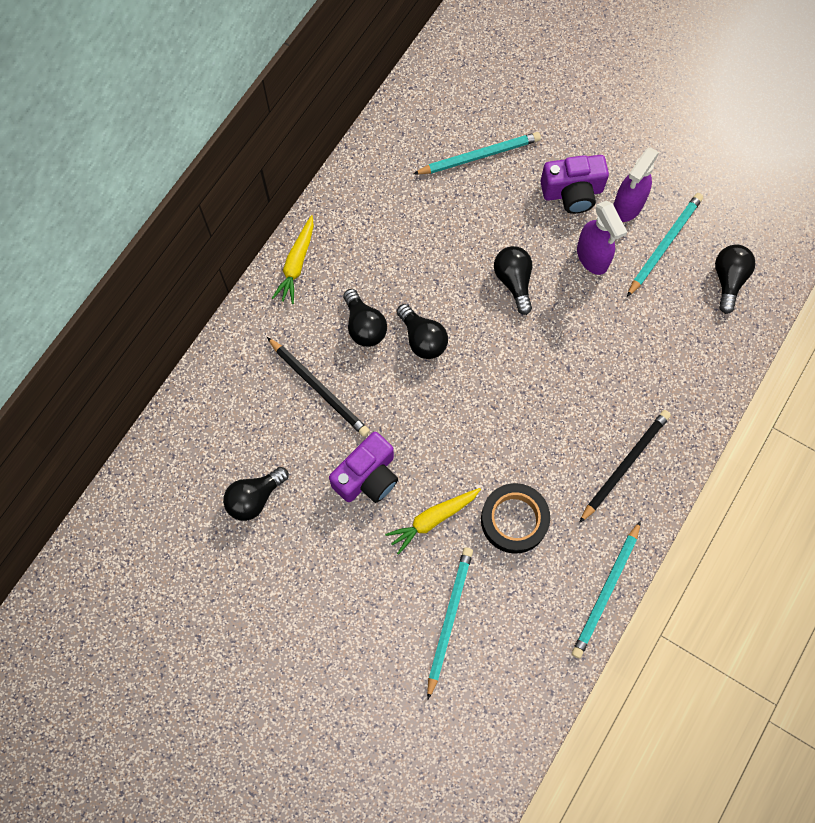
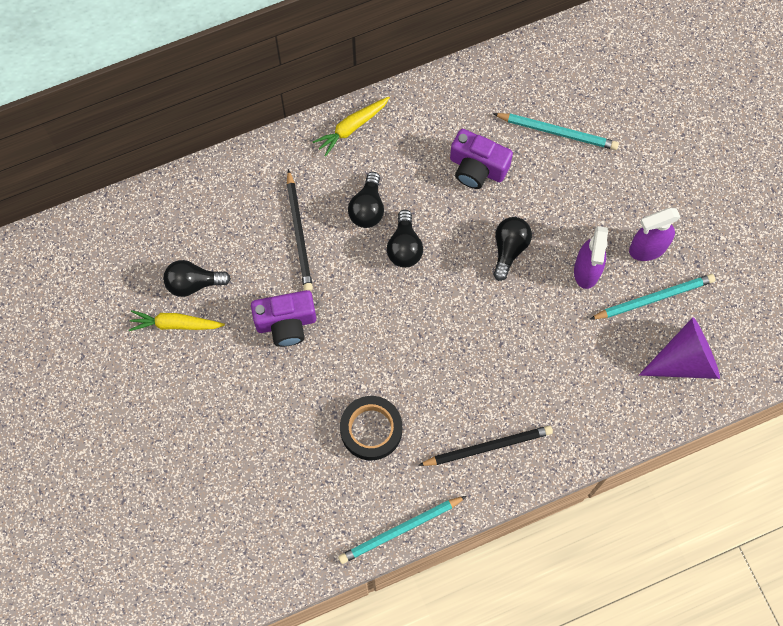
camera: 35 degrees right, 0 degrees up
(432, 519) = (310, 387): yellow carrot -> yellow carrot (175, 324)
(449, 619) = (268, 468): turquoise pencil -> none
(572, 193) = (610, 209): purple camera -> purple camera (477, 168)
(728, 280) = (685, 360): black light bulb -> purple cone

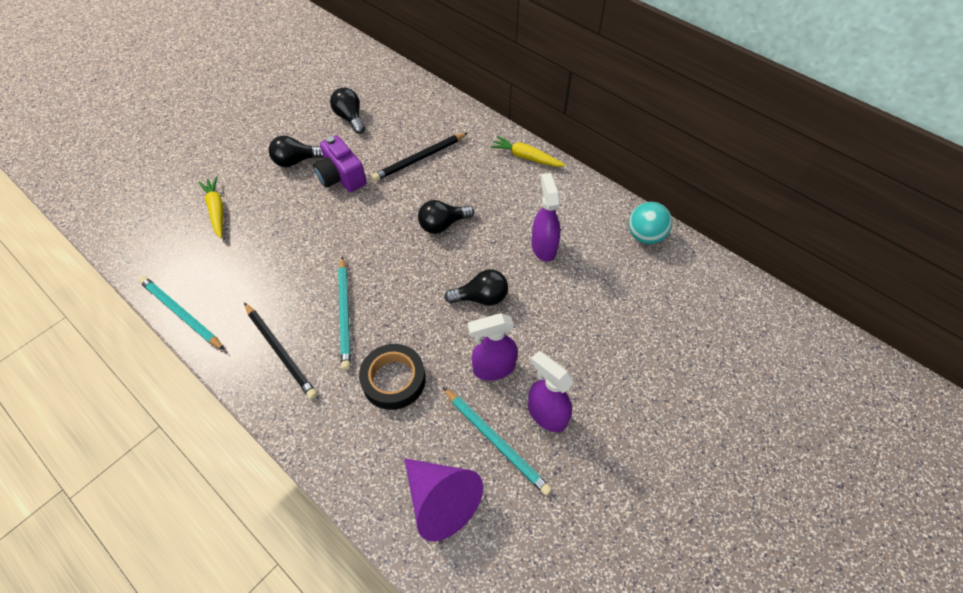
camera: 65 degrees right, 15 degrees down
(175, 324) = (314, 120): yellow carrot -> yellow carrot (217, 210)
(367, 208) = (463, 190): black light bulb -> black light bulb (296, 161)
(371, 429) = (269, 261): black tape -> black tape (393, 379)
(477, 168) = (543, 247): purple camera -> purple spray bottle
(507, 73) = (645, 236): none -> turquoise ball
(557, 132) = (617, 293): turquoise pencil -> turquoise pencil (345, 314)

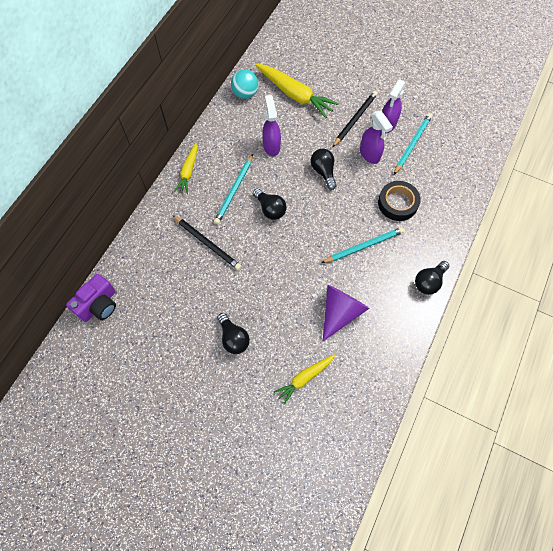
camera: 105 degrees left, 10 degrees up
(181, 314) = (403, 354): turquoise pencil -> turquoise pencil (234, 190)
(280, 351) = (405, 274): black pencil -> black pencil (355, 119)
(341, 177) = (242, 295): purple camera -> purple camera (99, 305)
(350, 118) = (170, 314): black light bulb -> black light bulb (429, 282)
(440, 500) = (453, 161): purple cone -> purple cone (340, 312)
(543, 247) = (271, 146): purple spray bottle -> purple spray bottle turned 105 degrees clockwise
(633, 296) = (295, 95): none -> yellow carrot

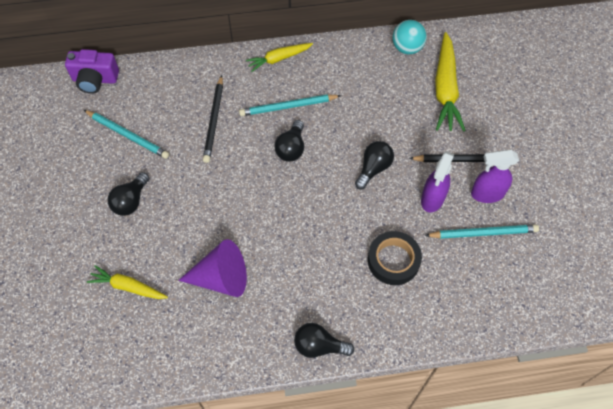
camera: 55 degrees right, 5 degrees down
(271, 146) = (365, 106): purple spray bottle -> none
(364, 246) = (314, 257): turquoise pencil -> turquoise pencil (128, 135)

